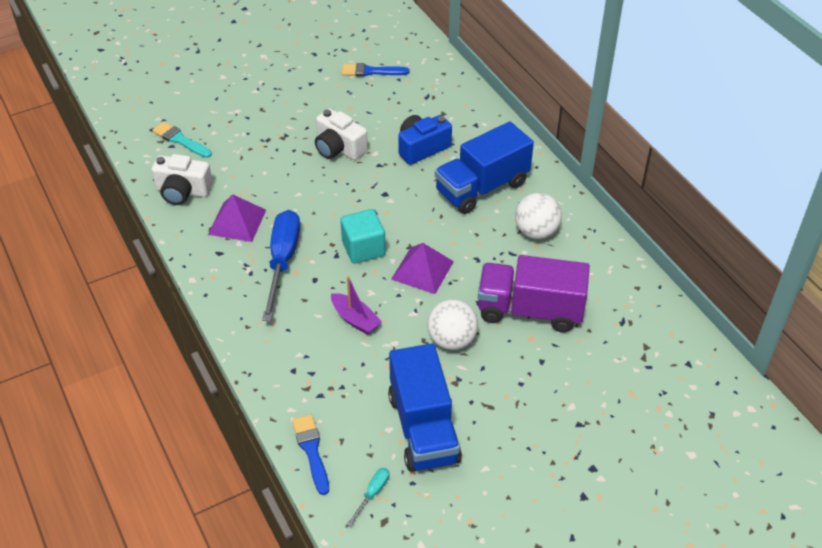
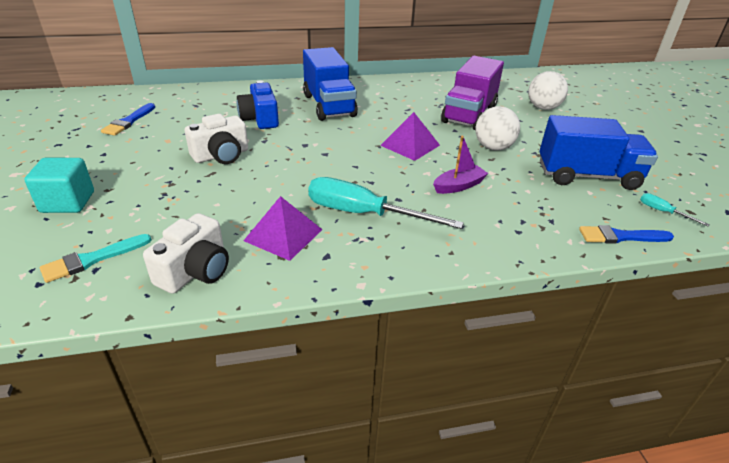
camera: 75 degrees left, 10 degrees down
(282, 261) = (364, 214): blue screwdriver -> turquoise screwdriver
(363, 248) = (369, 166): turquoise cube -> turquoise cube (68, 202)
(536, 232) = (390, 97): white ball -> white ball (543, 108)

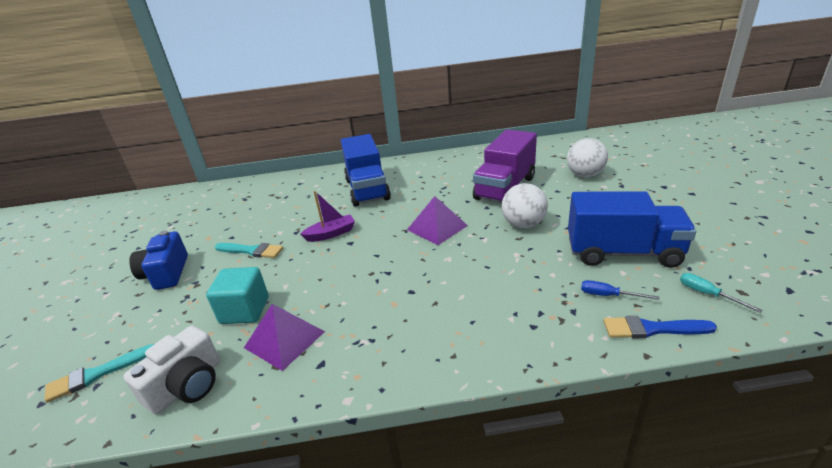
camera: 10 degrees right, 5 degrees down
(68, 202) = (99, 310): turquoise cube -> turquoise cube (245, 310)
(129, 121) = (180, 220): blue brush -> none
(221, 155) = (251, 251): white camera -> turquoise brush
(260, 119) = (299, 208): blue camera -> blue camera (166, 273)
(364, 214) = (371, 311): turquoise screwdriver -> none
(459, 186) = (478, 272): purple boat -> purple boat (331, 234)
(579, 209) = (608, 295): none -> blue screwdriver

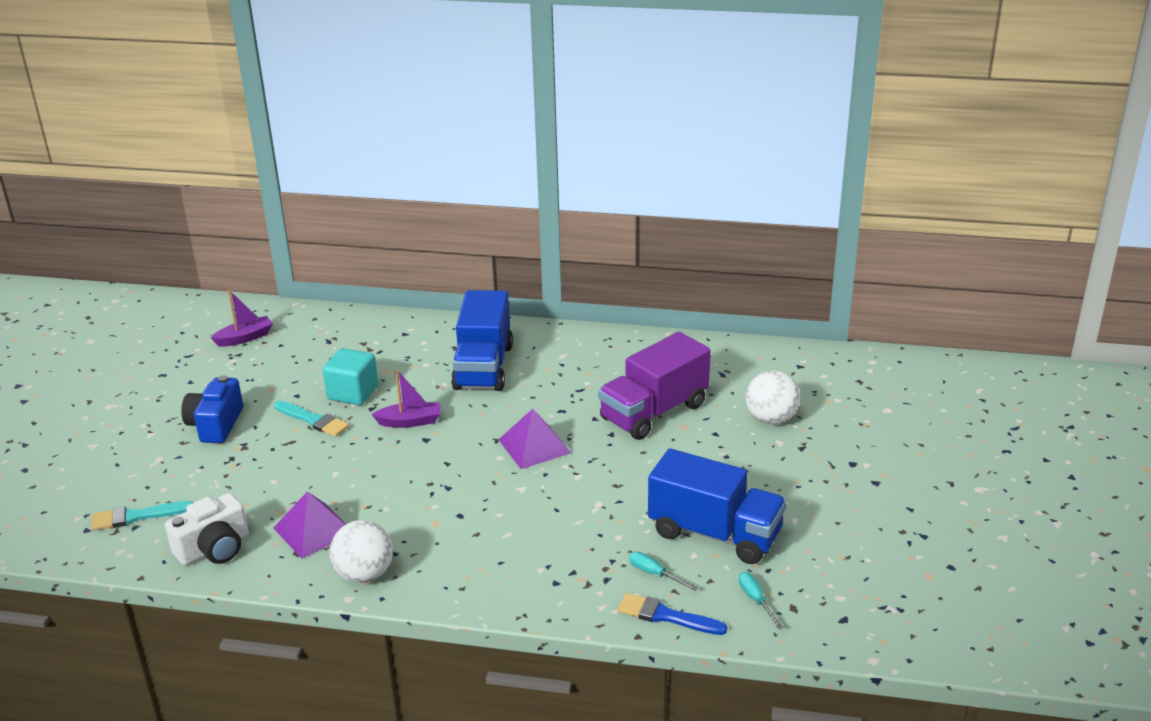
camera: 15 degrees right, 0 degrees up
(178, 210) = (245, 338): none -> purple boat
(245, 310) = (285, 490): turquoise cube -> turquoise cube (353, 393)
(523, 224) = (635, 469): white ball -> white ball (364, 574)
(608, 295) = (654, 574): blue screwdriver -> turquoise screwdriver

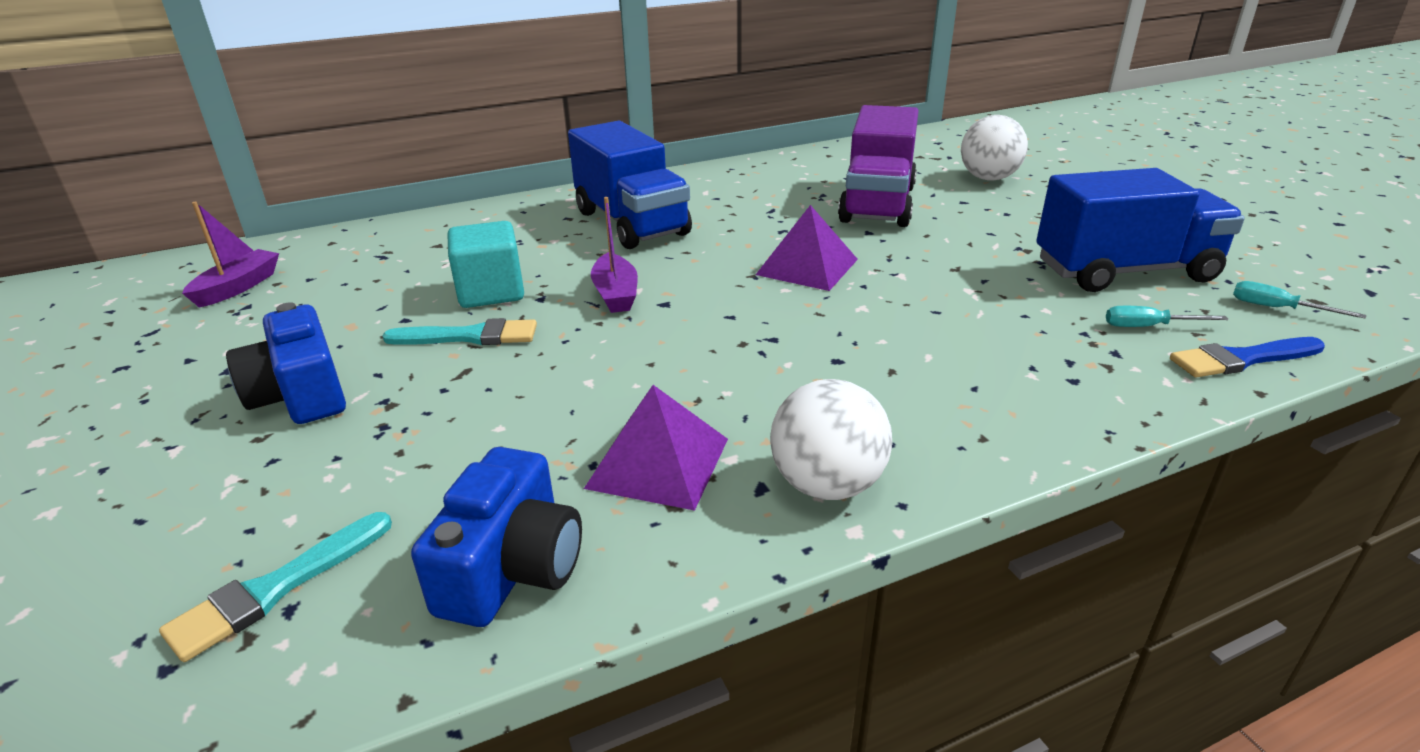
camera: 35 degrees left, 0 degrees up
(214, 548) = (512, 568): white camera -> blue camera
(410, 421) = (615, 294): purple boat -> purple boat turned 120 degrees clockwise

